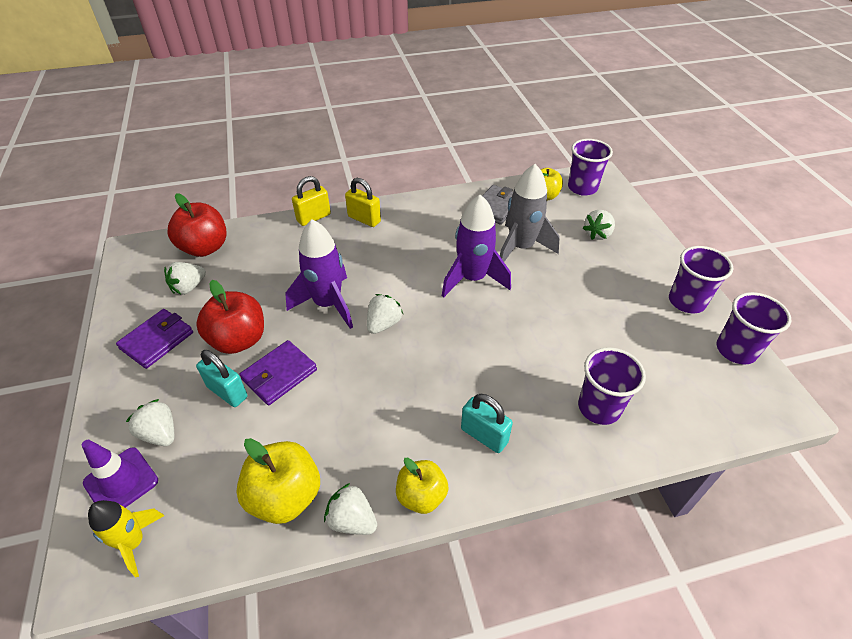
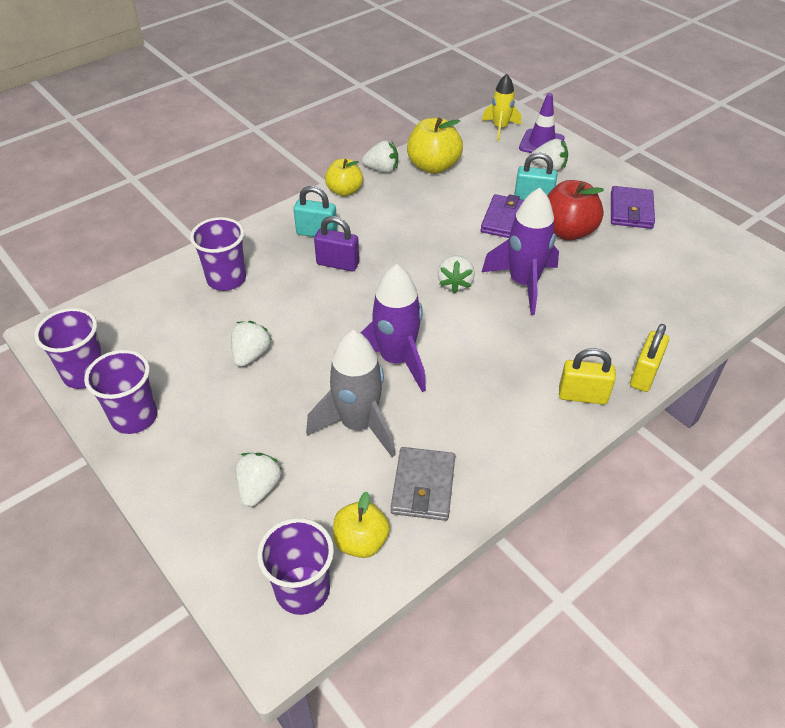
camera: 155 degrees right, 0 degrees up
(188, 287) = (667, 255): white strawberry -> white strawberry (251, 355)
(205, 248) = (709, 295): red apple -> none
(478, 385) = (337, 264): none -> purple padlock

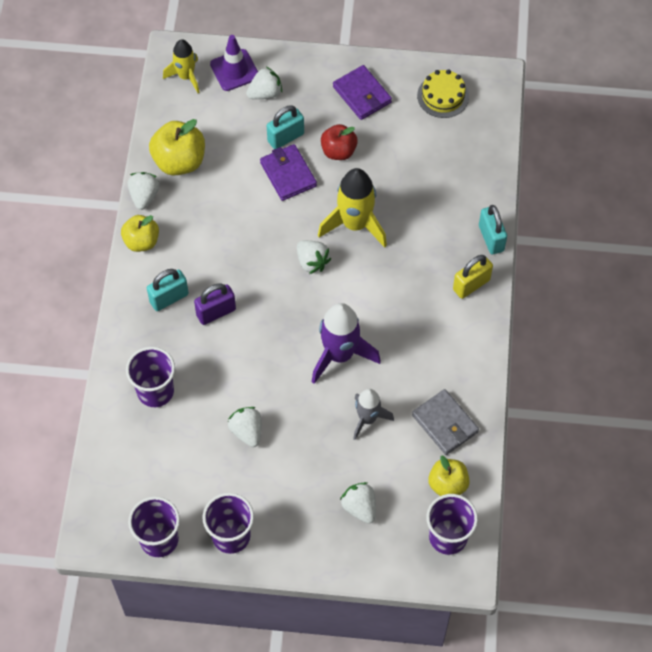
camera: 45 degrees left, 15 degrees up
(358, 424) = (367, 419): grey rocket -> grey rocket, size x0.63
(382, 169) = (144, 196): white strawberry -> white strawberry turned 45 degrees counterclockwise
(523, 283) = (355, 224): purple rocket -> yellow rocket
(567, 231) = (338, 151): red apple -> red apple, size x0.66
(644, 375) = (491, 238): yellow padlock -> turquoise padlock
(707, 251) = (443, 96): none -> yellow cake

